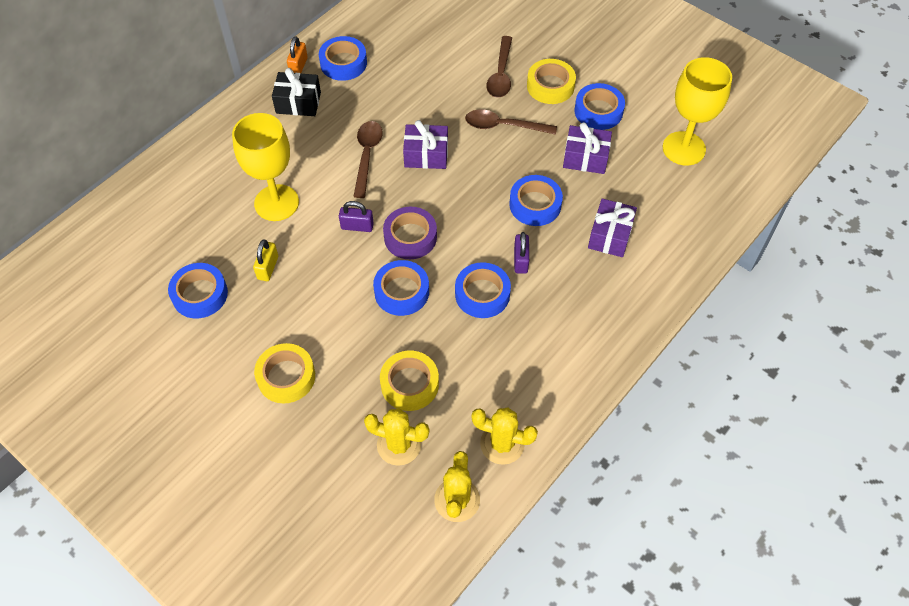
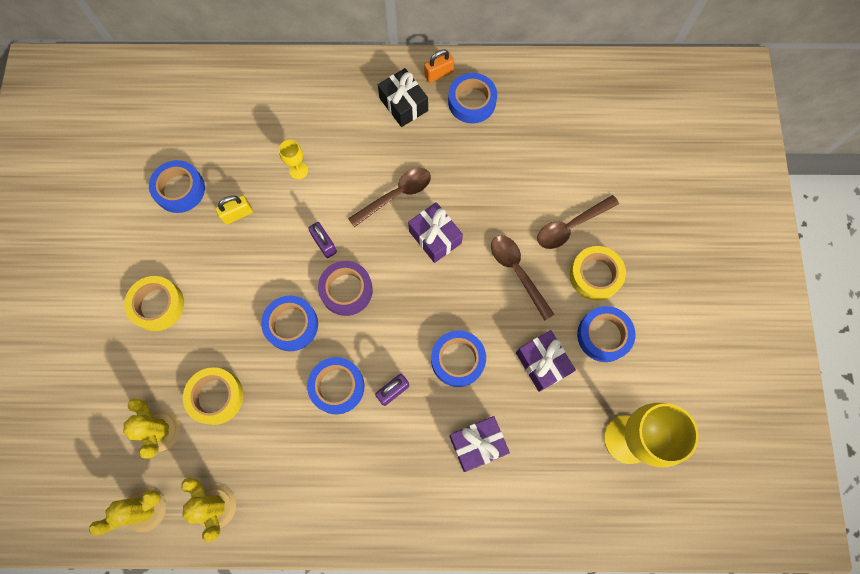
camera: 50 degrees right, 15 degrees up
(276, 203) = (298, 170): yellow goblet -> yellow goblet, size x0.45

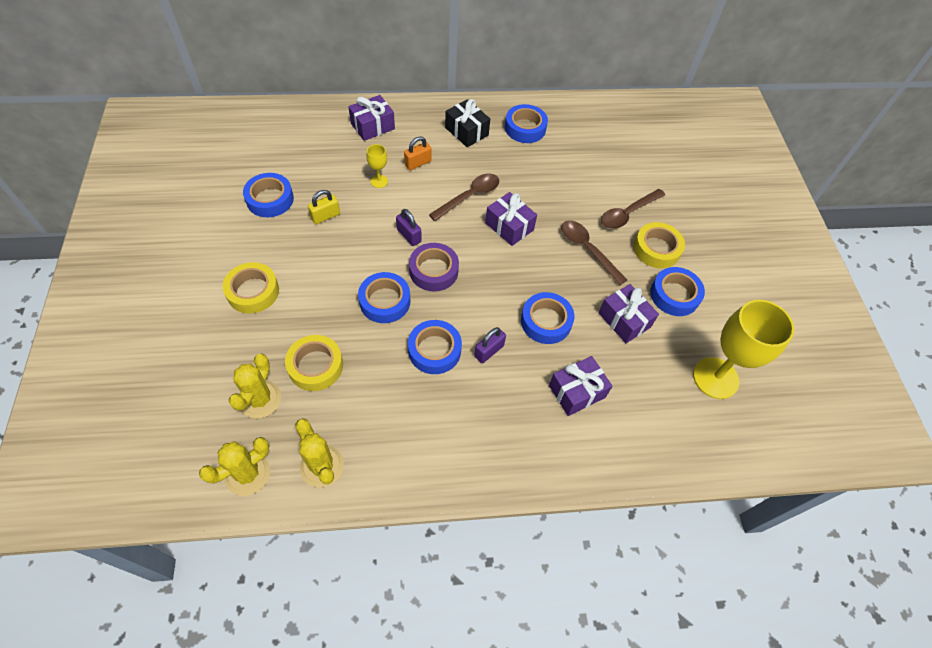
camera: 10 degrees left, 15 degrees down
(160, 430) = (260, 399): yellow cactus -> yellow cactus turned 45 degrees clockwise
(297, 93) = (372, 126): none -> purple gift
(439, 74) = (494, 110): orange padlock -> orange padlock (418, 163)

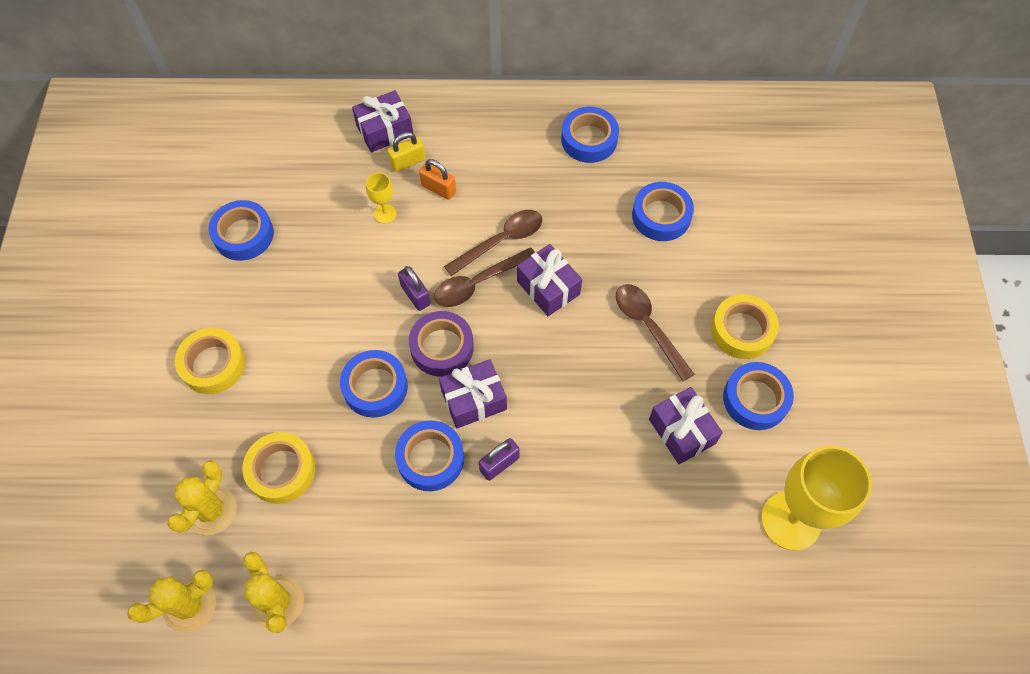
camera: 10 degrees right, 5 degrees up
(325, 216) = (312, 262): yellow padlock -> yellow padlock (408, 162)
(418, 163) = (438, 188): orange padlock -> orange padlock turned 60 degrees clockwise
(466, 131) = (509, 142): black gift -> none
(546, 321) = (578, 427): blue tape -> blue tape (661, 216)
(577, 391) = (604, 527): purple gift -> purple gift (474, 400)
(627, 214) = (710, 276): brown spoon -> brown spoon (478, 283)

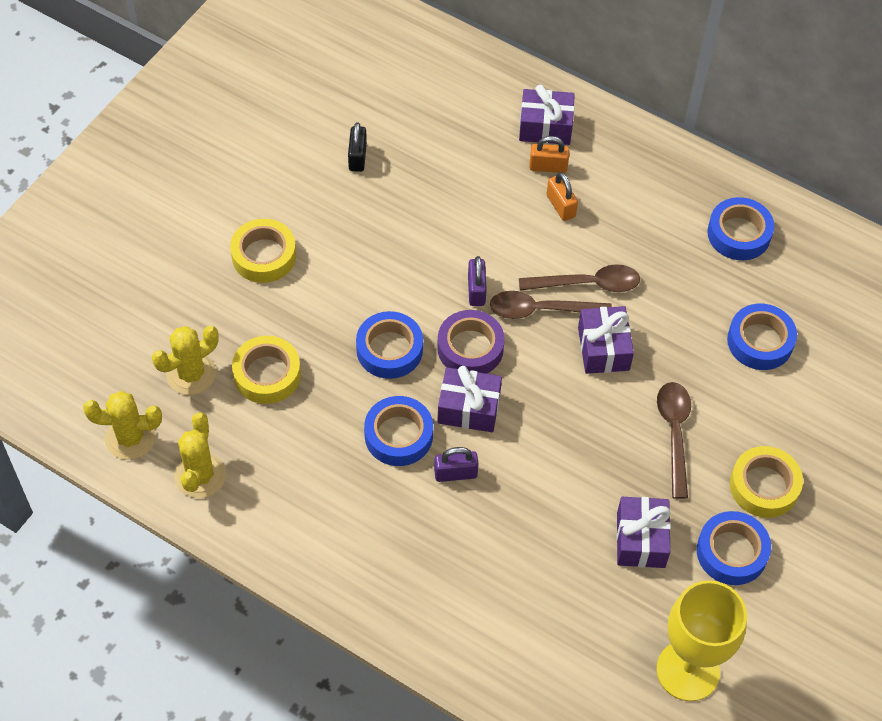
camera: 30 degrees right, 5 degrees down
(243, 235) = (357, 157): blue tape -> black padlock
(385, 214) = (496, 203): yellow goblet -> none
(408, 162) = (548, 167): yellow padlock -> orange padlock

